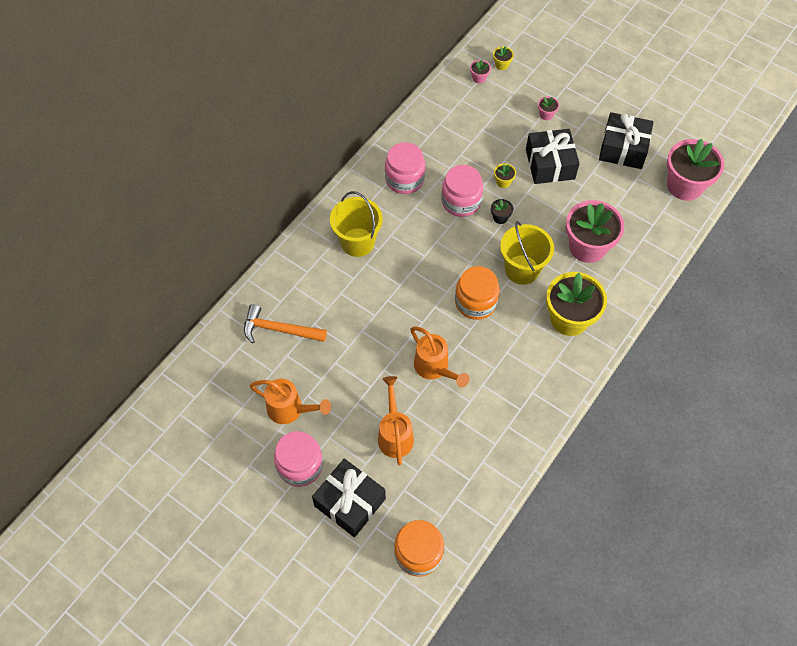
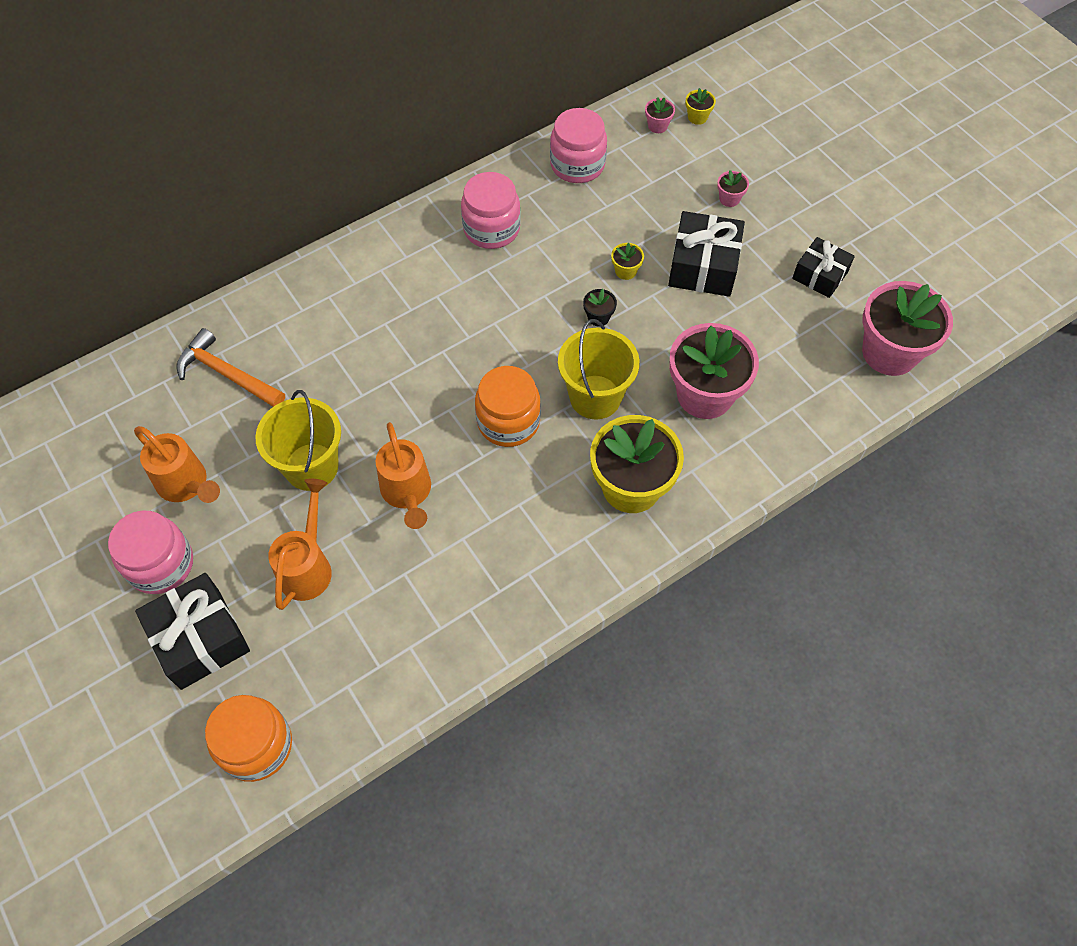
camera: 20 degrees right, 0 degrees up
(357, 242) = (387, 292): yellow bucket -> yellow bucket (311, 467)
(461, 201) = (554, 280): pink jar -> pink jar (577, 165)
(623, 149) = (820, 275): black gift -> black gift, size x0.65

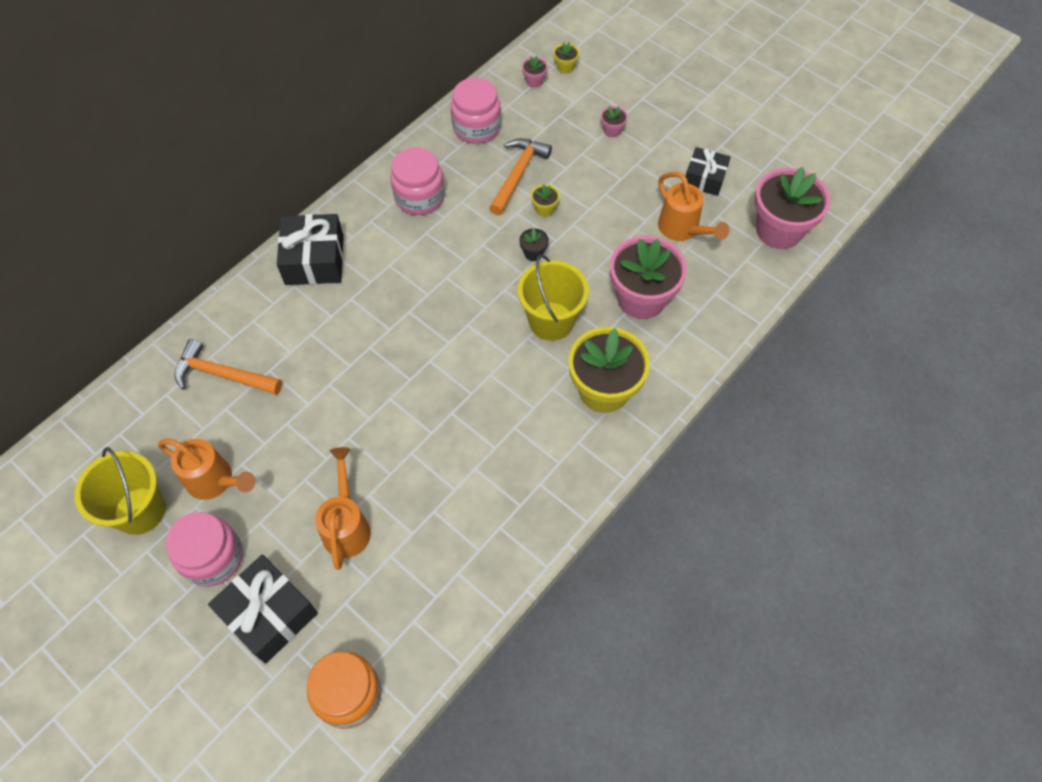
camera: 15 degrees left, 0 degrees up
(311, 467) = (324, 438): yellow bucket -> yellow bucket (140, 510)
(407, 493) = (415, 441): orange watering can -> orange watering can (682, 229)
(508, 421) = (484, 359): orange jar -> none
(607, 226) = (518, 174): none -> orange hammer
(703, 266) = (608, 191): black gift -> black gift (314, 260)

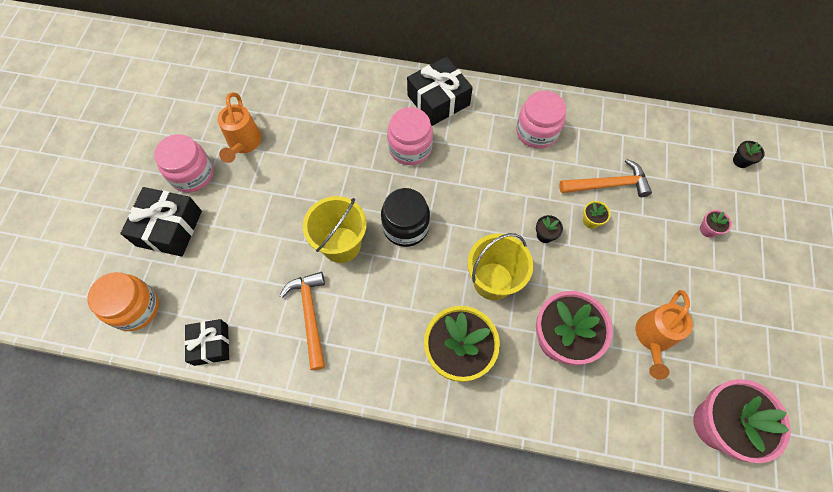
camera: 60 degrees right, 5 degrees up
(140, 510) = (204, 117): yellow bucket -> yellow bucket (341, 245)
(222, 375) = (319, 102): orange hammer -> orange hammer (310, 315)
(347, 526) = (251, 238): orange watering can -> none
(441, 366) = (405, 226): none -> black jar
(476, 127) = (628, 133): pink jar -> pink jar (410, 148)
(534, 81) = (707, 147): pink flower pot -> none
(565, 67) = (741, 161): yellow flower pot -> black flower pot
(704, 178) = (721, 330): black gift -> black gift (211, 344)

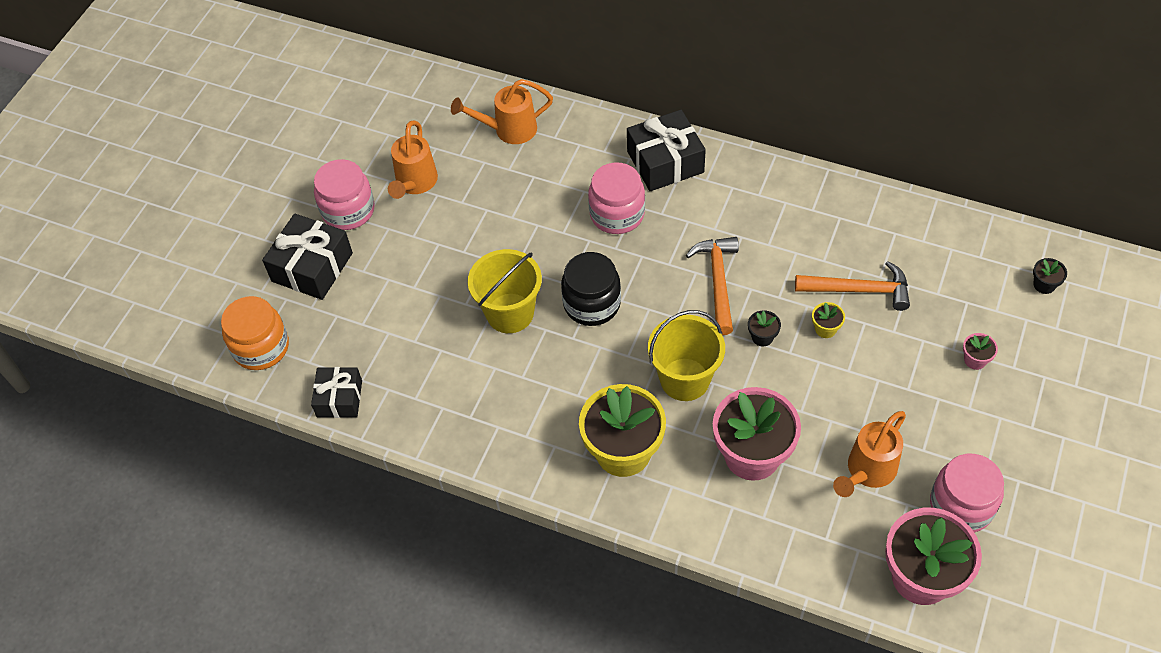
camera: 15 degrees right, 10 degrees down
(310, 315) = (458, 384): orange hammer -> orange hammer (718, 281)
(312, 89) = (509, 130): none -> orange watering can
(536, 132) = (782, 215): pink jar -> pink jar (961, 506)

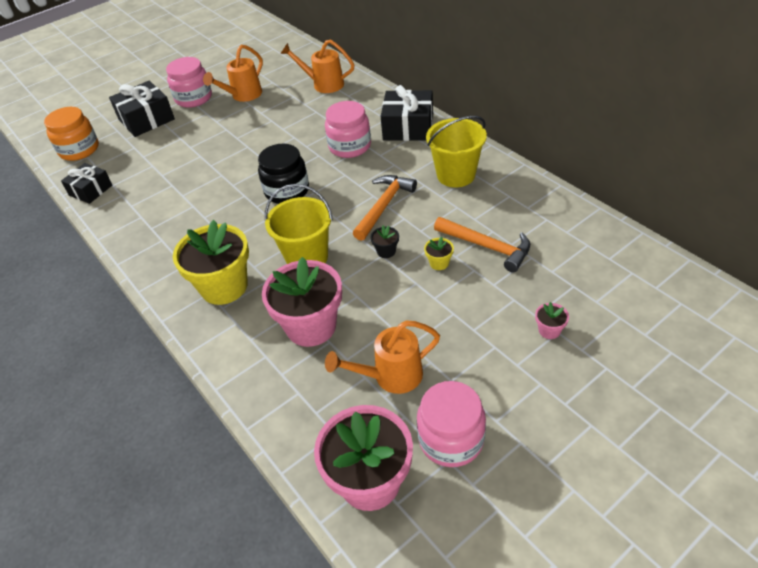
camera: 30 degrees right, 10 degrees down
(510, 313) = (231, 179): yellow bucket -> yellow bucket (456, 175)
(1044, 285) = (655, 297): black flower pot -> none

